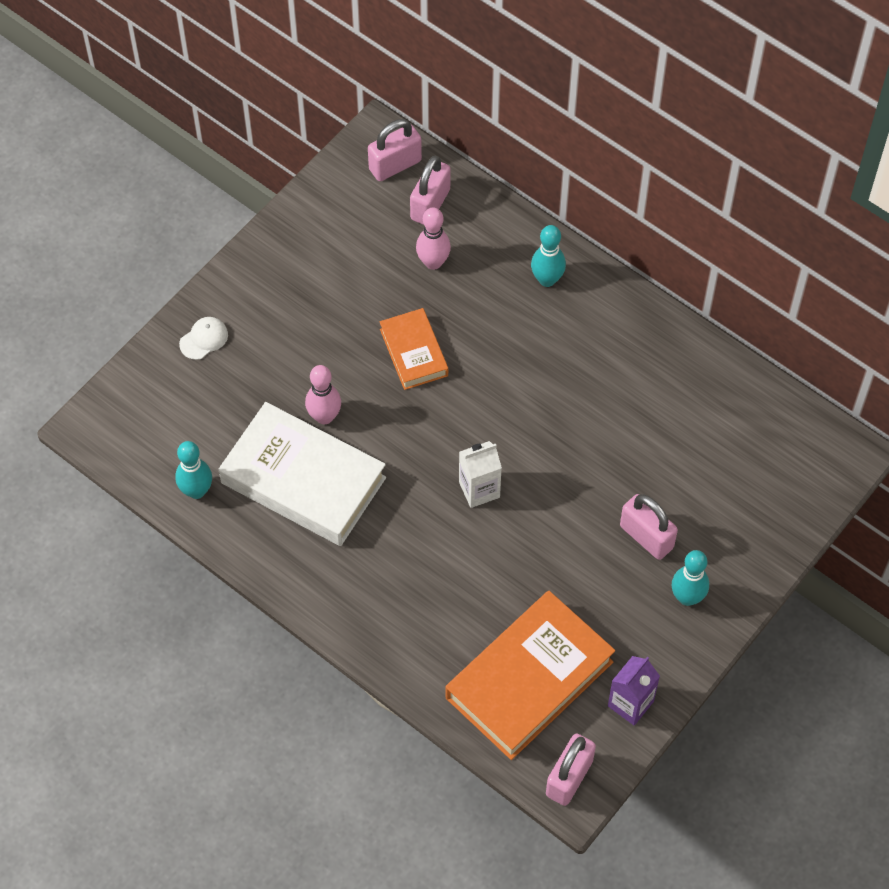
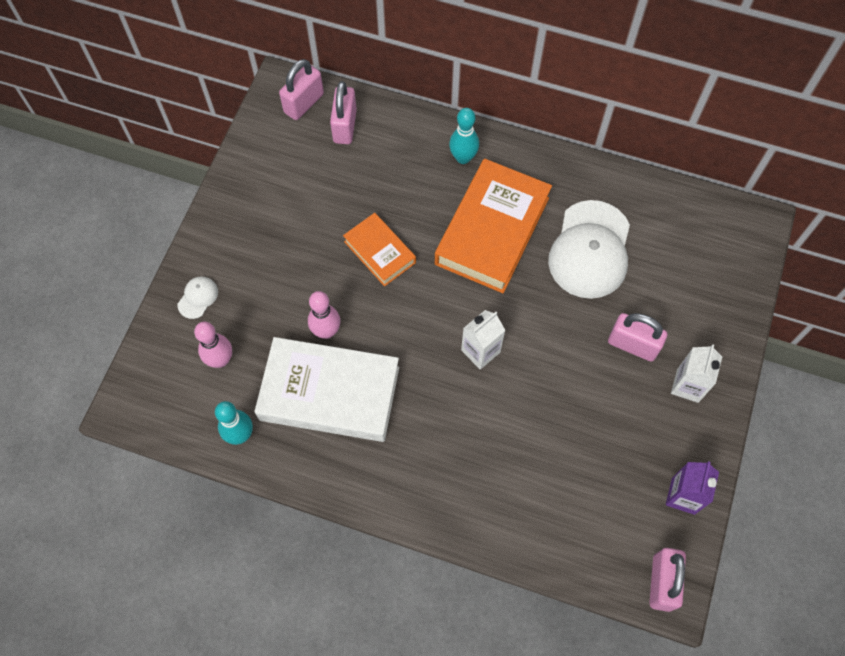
camera: 20 degrees left, 5 degrees up
(433, 262) = (366, 172): pink bowling pin -> pink bowling pin (220, 360)
(529, 680) = (591, 505): orange book -> orange book (492, 231)
(645, 423) = (590, 250): none -> white cap
(687, 597) = (687, 385): turquoise bowling pin -> white carton

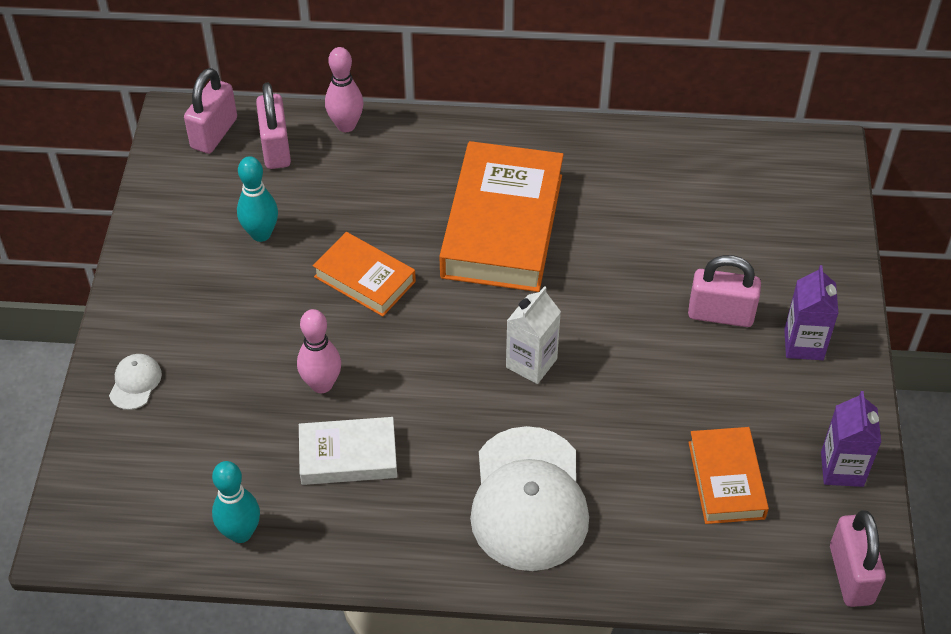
camera: 15 degrees left, 15 degrees down
(220, 360) = (187, 449): pink bowling pin -> pink bowling pin (346, 125)
(329, 393) = (348, 456): white book -> white book, size x0.54
(463, 158) = (439, 153): turquoise bowling pin -> turquoise bowling pin (261, 234)
(590, 250) = (632, 221): white cap -> white cap (528, 499)
(594, 482) = (726, 480): none -> orange book
(687, 385) = (803, 344): white carton -> purple carton

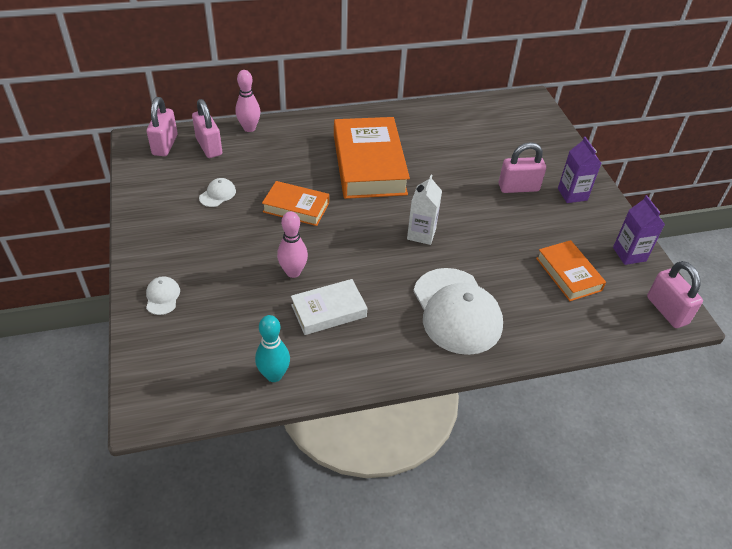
camera: 20 degrees left, 5 degrees down
(261, 234) = (217, 194): turquoise bowling pin -> white cap

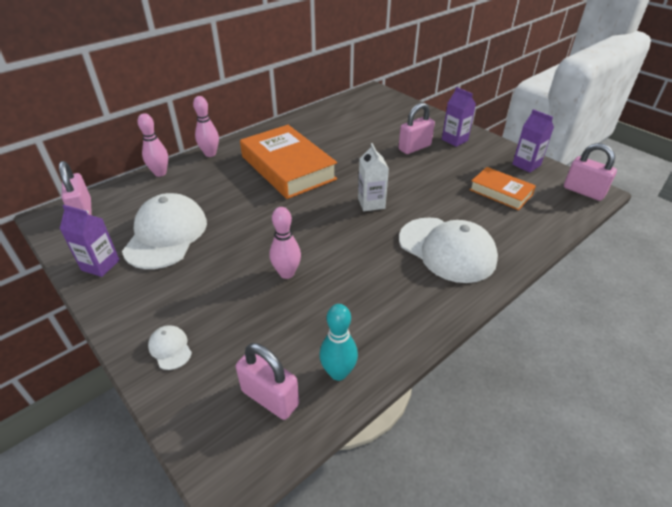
camera: 25 degrees left, 5 degrees down
(151, 202) = (100, 265): none -> purple carton
(209, 147) = (130, 199): pink padlock -> pink padlock (270, 397)
(217, 194) = (166, 235): white cap -> white cap, size x2.39
(296, 207) = (249, 220): orange book -> none
(306, 122) = (210, 154): none -> pink bowling pin
(329, 311) = (344, 293): white book -> none

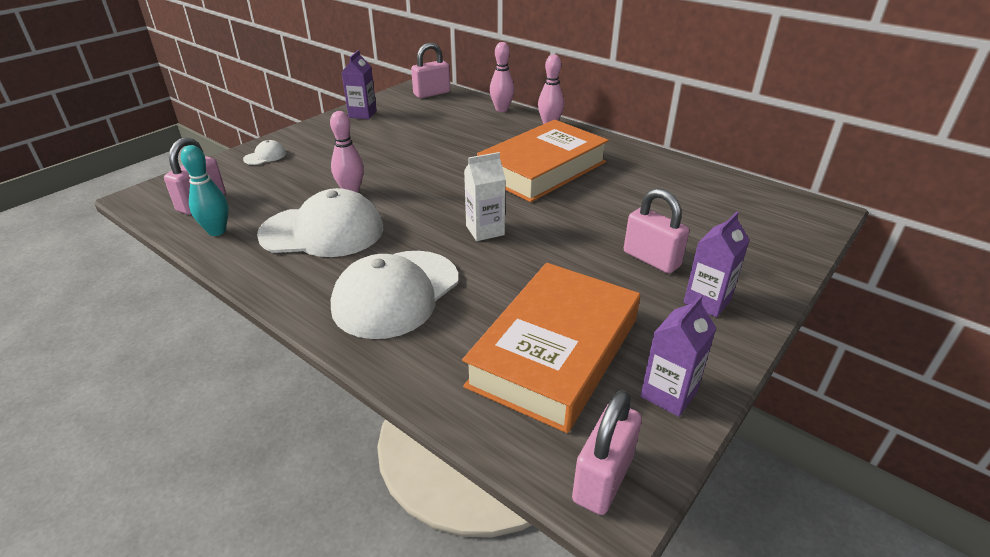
camera: 80 degrees right, 5 degrees down
(166, 235) = (404, 129): white cap -> white cap (322, 231)
(500, 192) = (555, 352): orange book -> orange book, size x1.84

